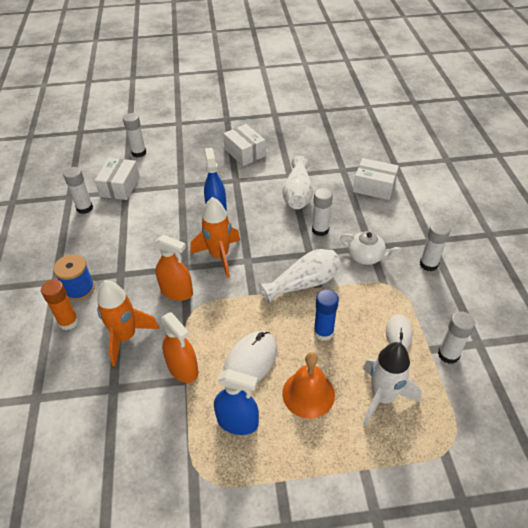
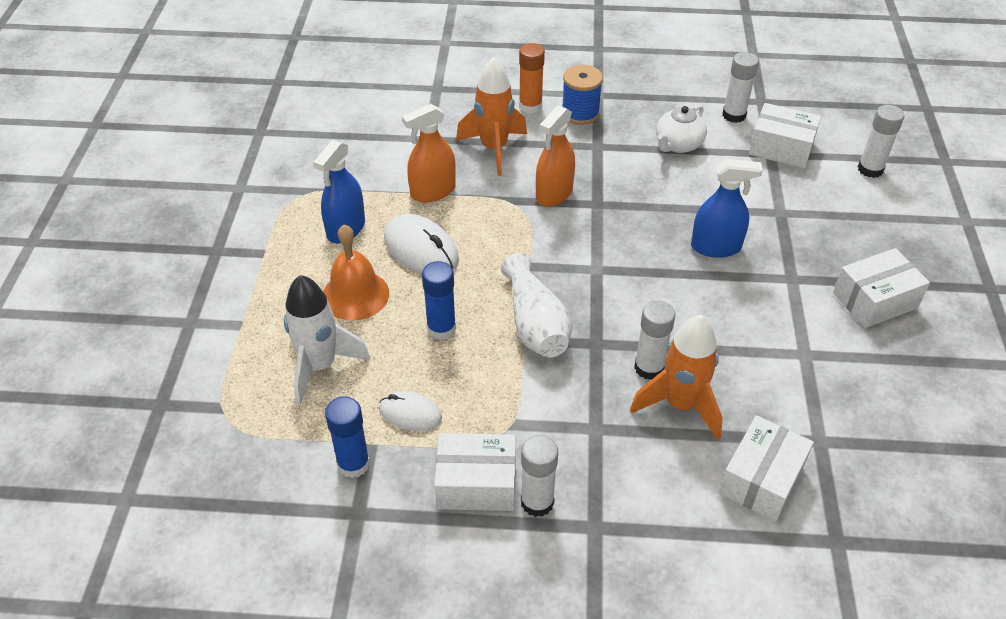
camera: 100 degrees right, 0 degrees up
(219, 256) = (611, 240): orange rocket -> orange rocket (680, 405)
(298, 194) = (747, 355): white vase -> none
(366, 257) = (574, 415): white teapot -> white teapot (678, 145)
(431, 291) = (476, 483): none -> white box
(448, 354) = (353, 464): white glue stick -> blue glue stick

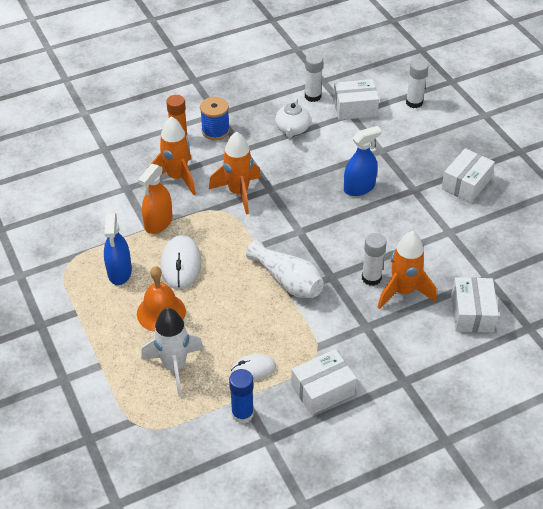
camera: 30 degrees left, 0 degrees up
(421, 249) = (180, 264): white mouse -> white mouse turned 75 degrees clockwise
(441, 328) = (232, 309): blue glue stick -> none
(537, 502) = (363, 383): white glue stick -> none
(554, 194) = (238, 193): orange spray bottle -> orange rocket

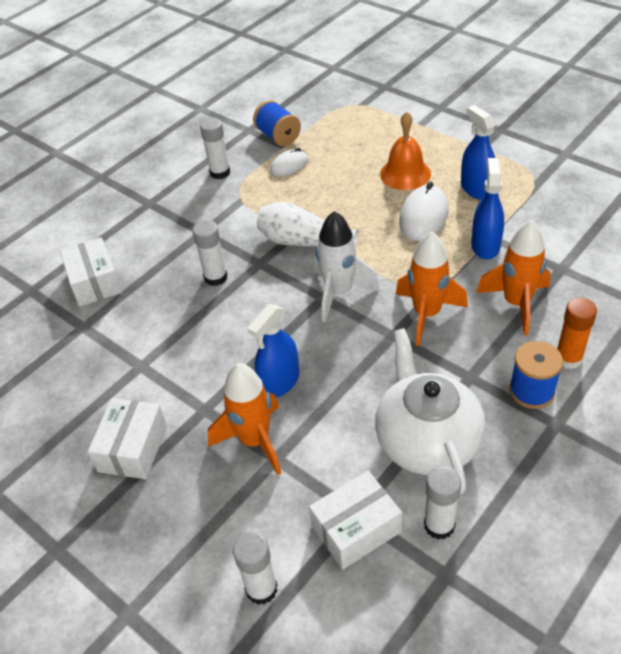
camera: 160 degrees right, 0 degrees up
(158, 223) = (485, 246): orange spray bottle -> blue spray bottle
(174, 367) = (358, 144): white rocket -> white rocket (339, 293)
(180, 264) = (423, 216): white mouse -> white mouse turned 45 degrees clockwise
(242, 414) = (278, 136): blue glue stick -> blue spool
(292, 129) = (426, 441): white teapot -> white teapot, size x1.81
(322, 390) = (220, 172): white box -> white glue stick
(403, 291) = (175, 276): orange rocket -> orange rocket (255, 441)

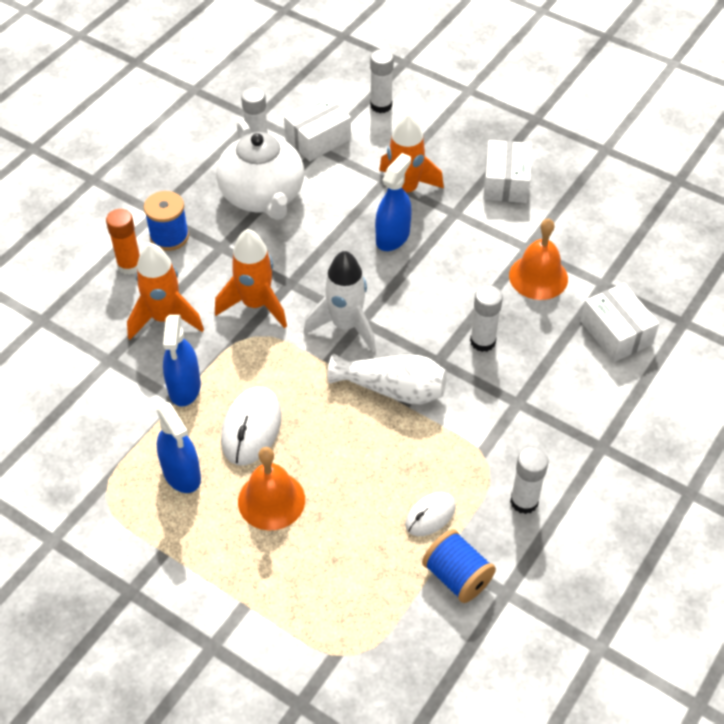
camera: 170 degrees right, 5 degrees up
(142, 334) = (538, 277): none -> orange bell

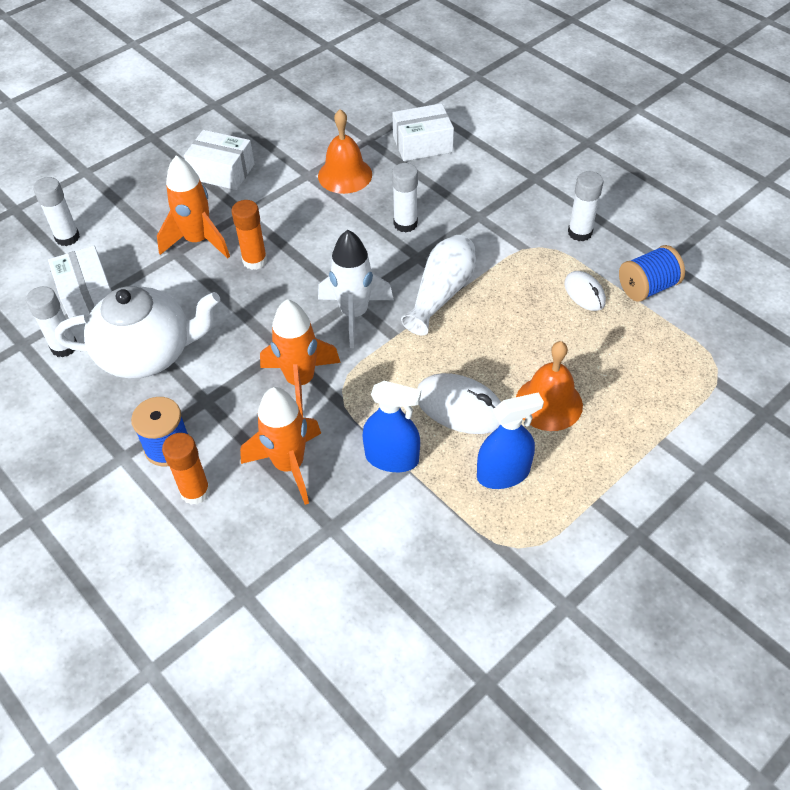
camera: 75 degrees left, 0 degrees up
(392, 237) = (255, 261): blue spray bottle -> orange glue stick

